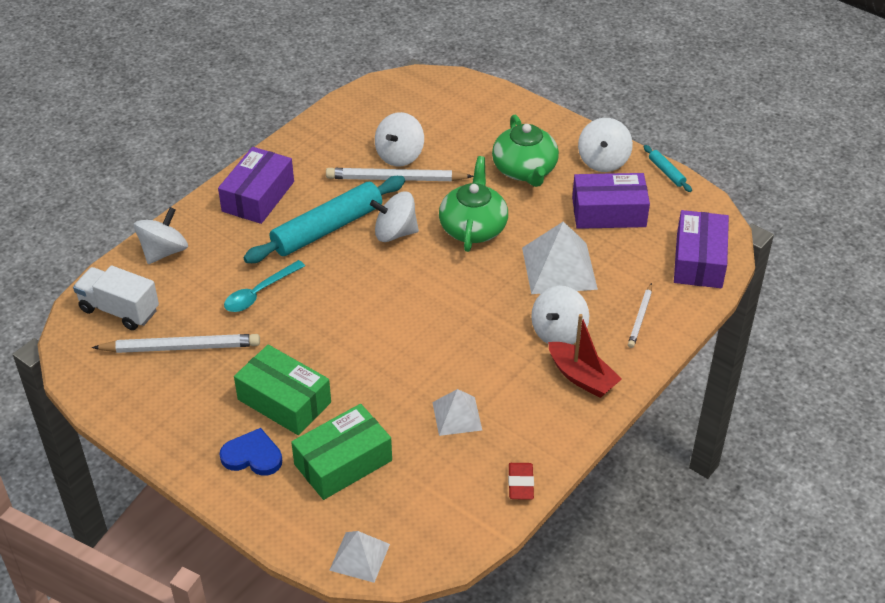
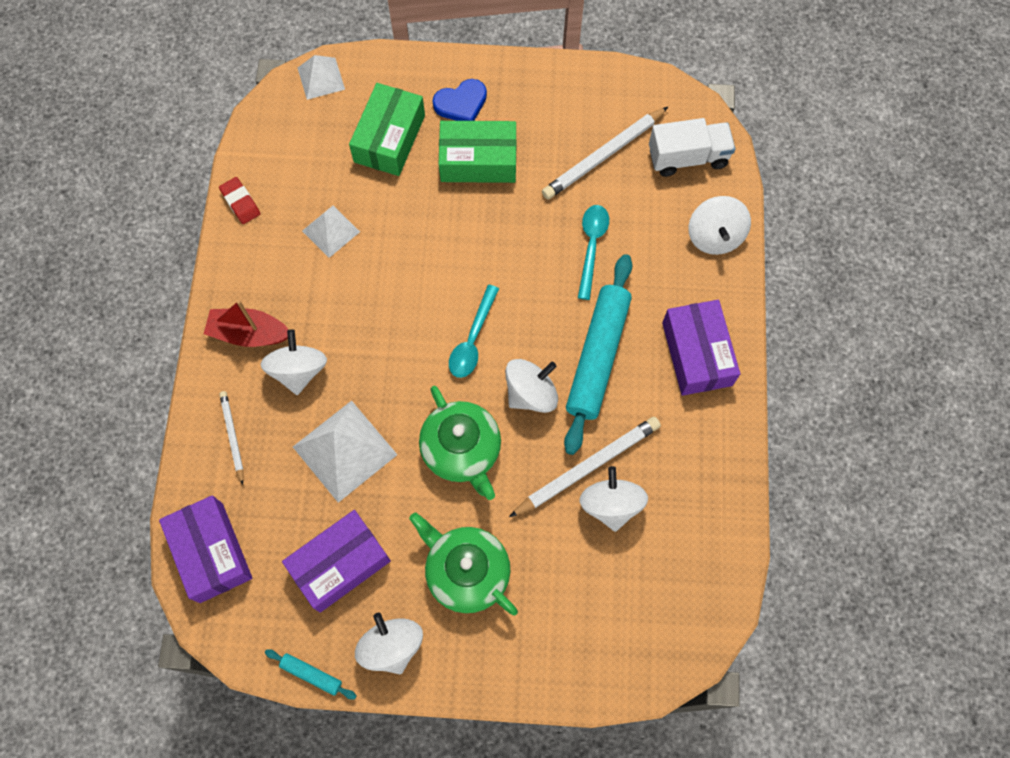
camera: 145 degrees right, 25 degrees up
(407, 283) = (472, 339): none -> turquoise spoon

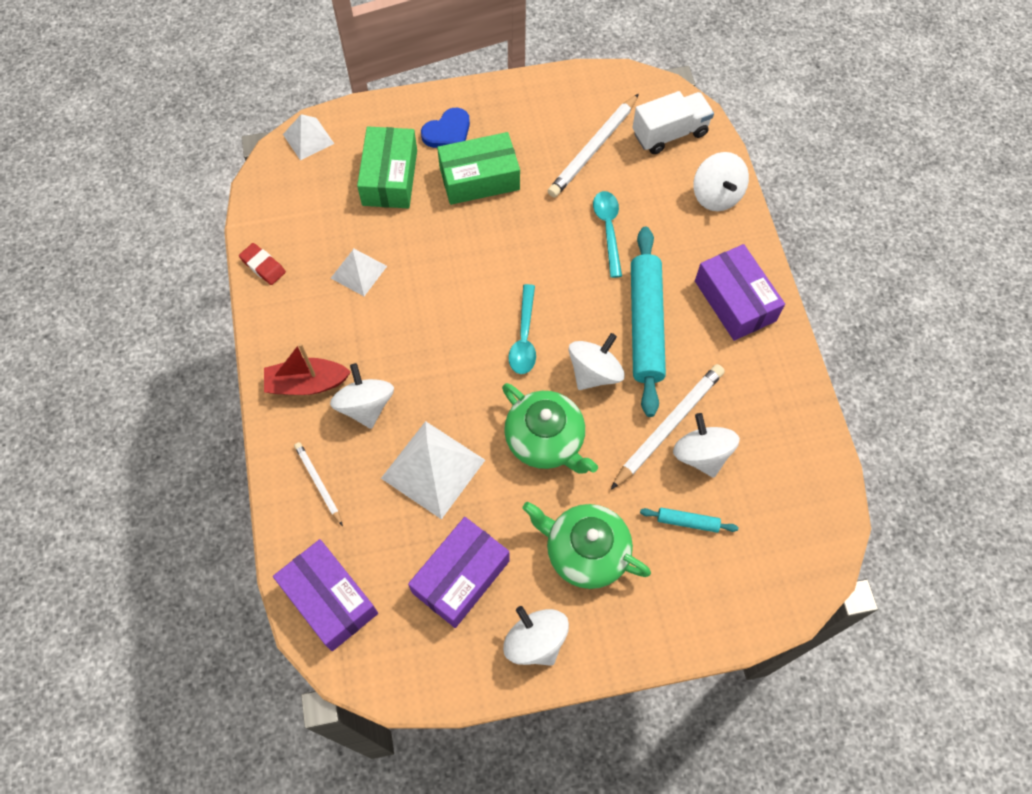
camera: 15 degrees left, 5 degrees down
(311, 674) = (465, 690): turquoise rolling pin -> turquoise rolling pin (687, 522)

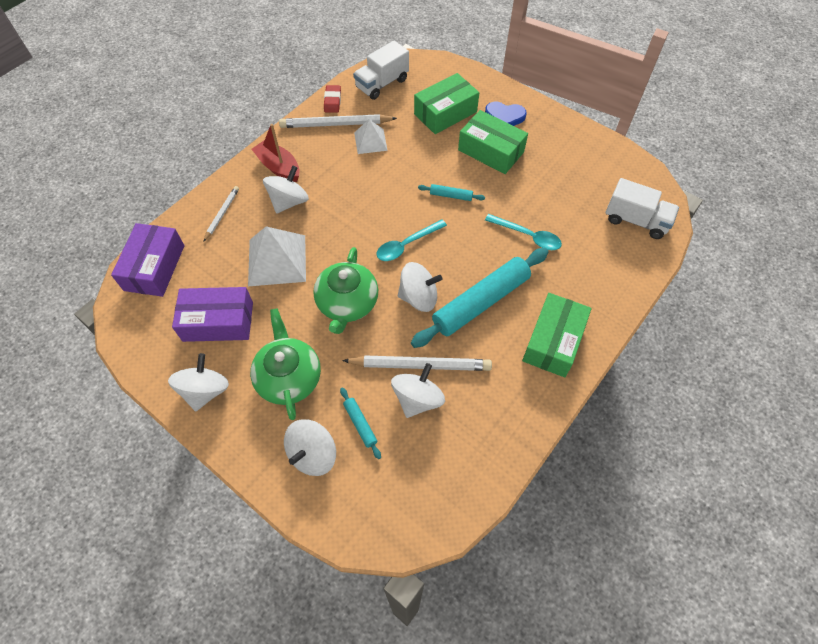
camera: 50 degrees right, 5 degrees down
(288, 202) = (382, 84): none -> white truck
(308, 138) = (430, 65): white pyramid -> none
(501, 255) = (451, 196): none -> turquoise rolling pin
(593, 149) = (576, 189): white pencil -> white pencil (335, 124)
(608, 230) = (527, 236): turquoise spoon -> turquoise spoon turned 75 degrees clockwise
(716, 195) = (621, 277): white spinning top -> white spinning top (313, 454)
(735, 301) = (553, 341): purple box -> green box

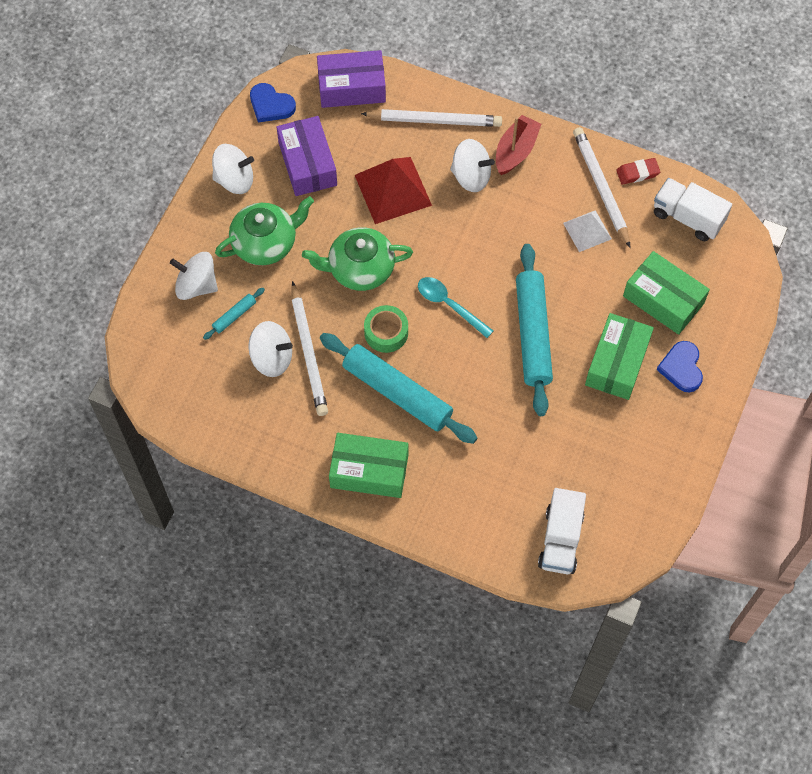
camera: 75 degrees right, 5 degrees up
(136, 339) = (271, 105): none -> blue heart
(222, 214) = (435, 121): white pencil -> white pencil, size x1.78
(277, 260) = (392, 190): white pyramid -> red pyramid
(418, 297) = (386, 332): white spinning top -> green tape
(451, 196) = (532, 334): turquoise rolling pin -> turquoise rolling pin, size x2.33
(527, 236) = (500, 425): turquoise spoon -> none

